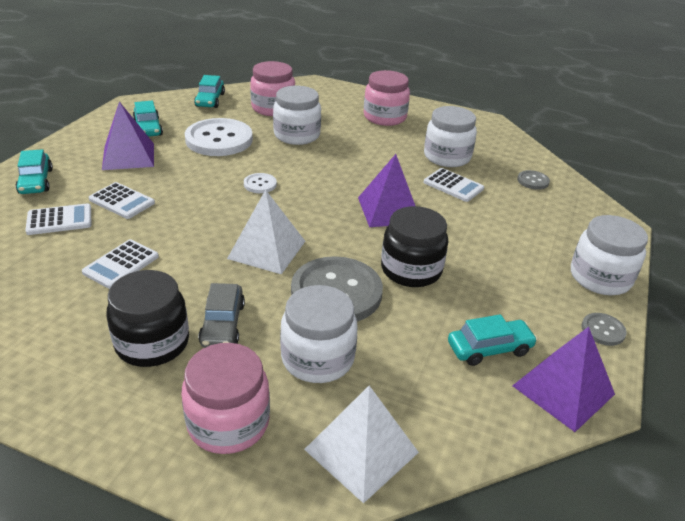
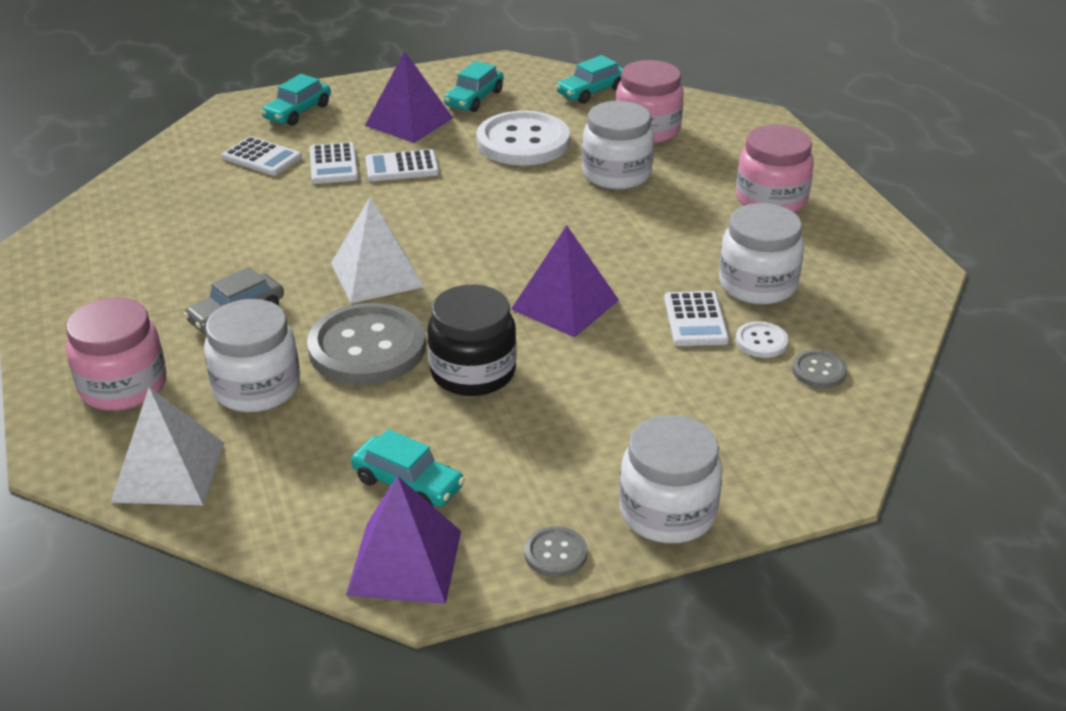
camera: 50 degrees right, 0 degrees up
(121, 264) = (245, 221): white calculator -> white calculator (402, 167)
(152, 343) = (169, 297): black jar -> none
(260, 184) = (481, 209): white button -> white button (761, 341)

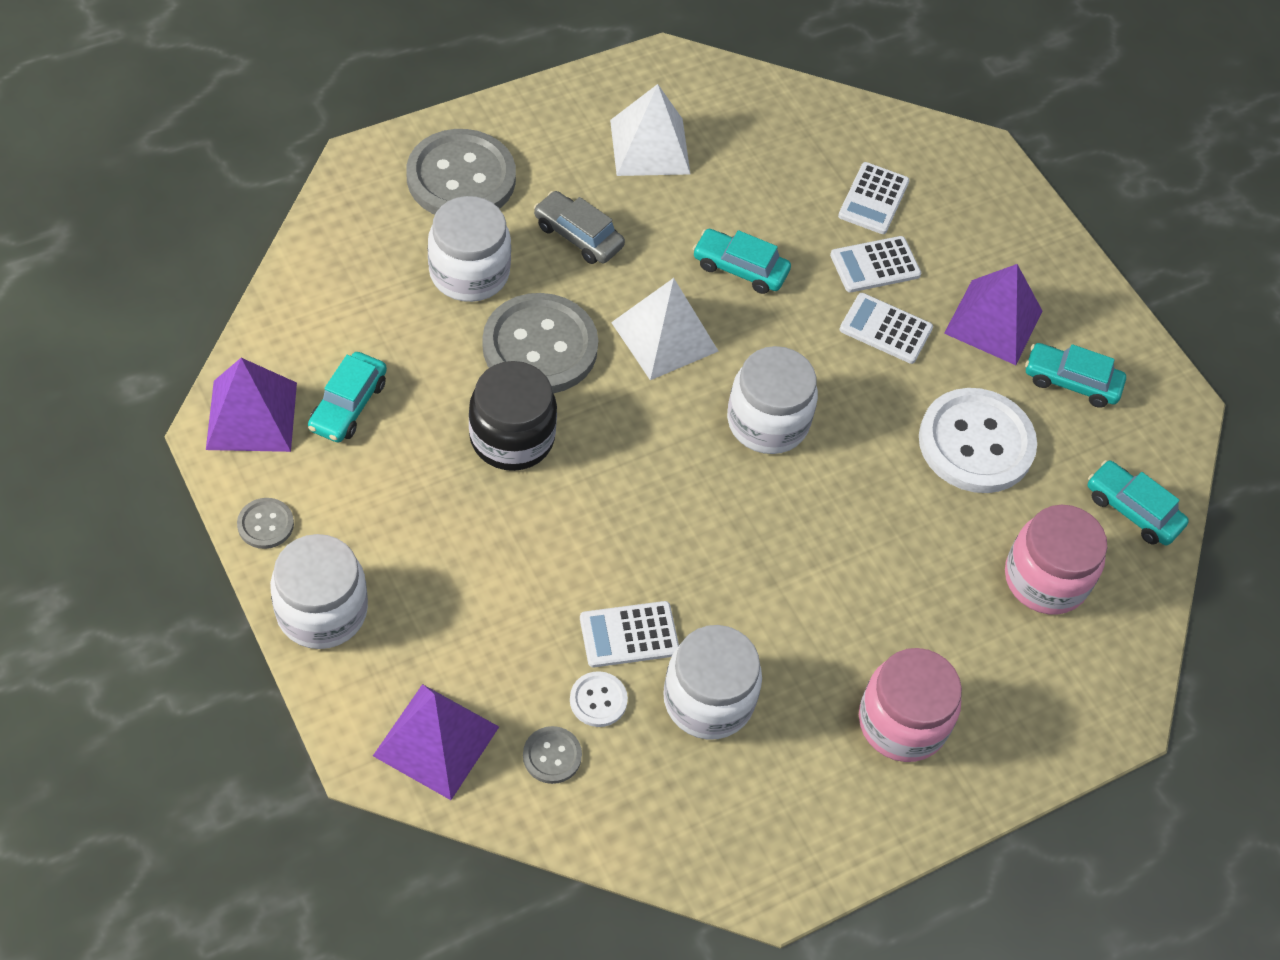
camera: 75 degrees right, 20 degrees up
(123, 386) = (461, 178): pink jar -> grey button
(169, 472) = (352, 235): white pyramid -> white pyramid (649, 147)
(297, 112) = (984, 212): turquoise car -> turquoise car (740, 268)
(402, 167) = (885, 329): white calculator -> white calculator turned 45 degrees counterclockwise
(565, 304) = (638, 509): purple pyramid -> purple pyramid (436, 741)
(616, 174) = (923, 547): white jar -> white jar (767, 422)

